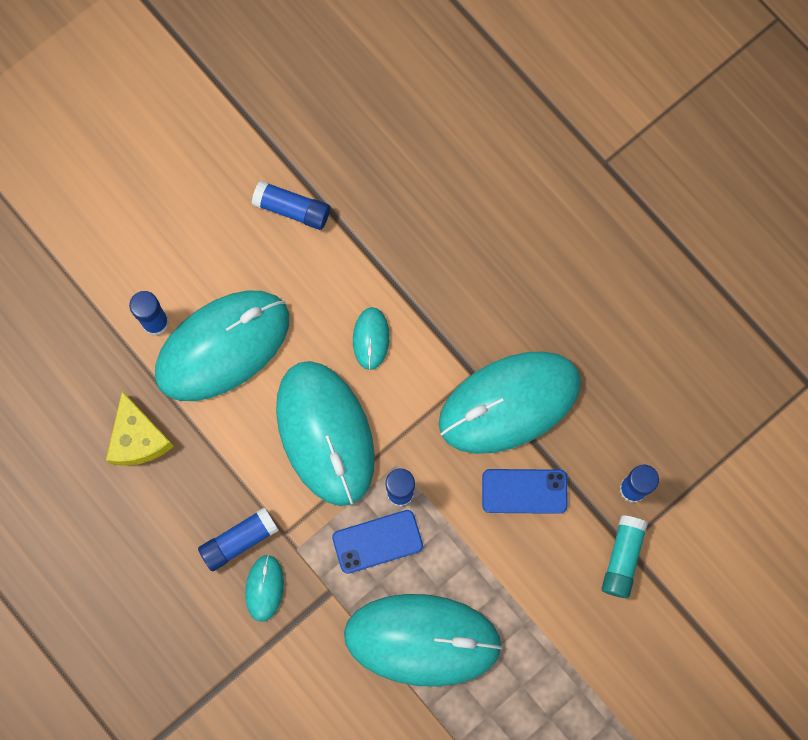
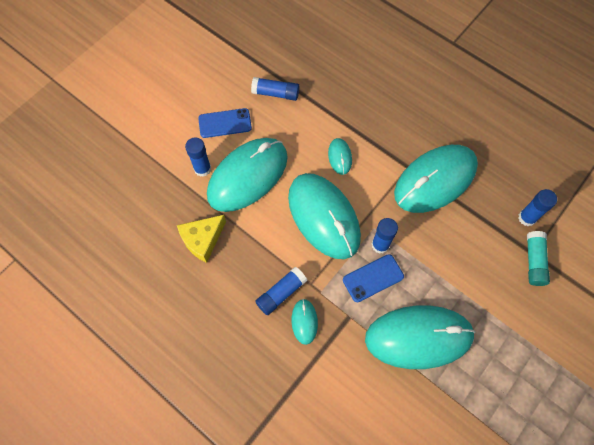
camera: 10 degrees left, 10 degrees down
(138, 438) = (202, 240): yellow cheese -> yellow cheese turned 75 degrees clockwise
(524, 491) = (459, 231): blue phone -> blue phone (225, 123)

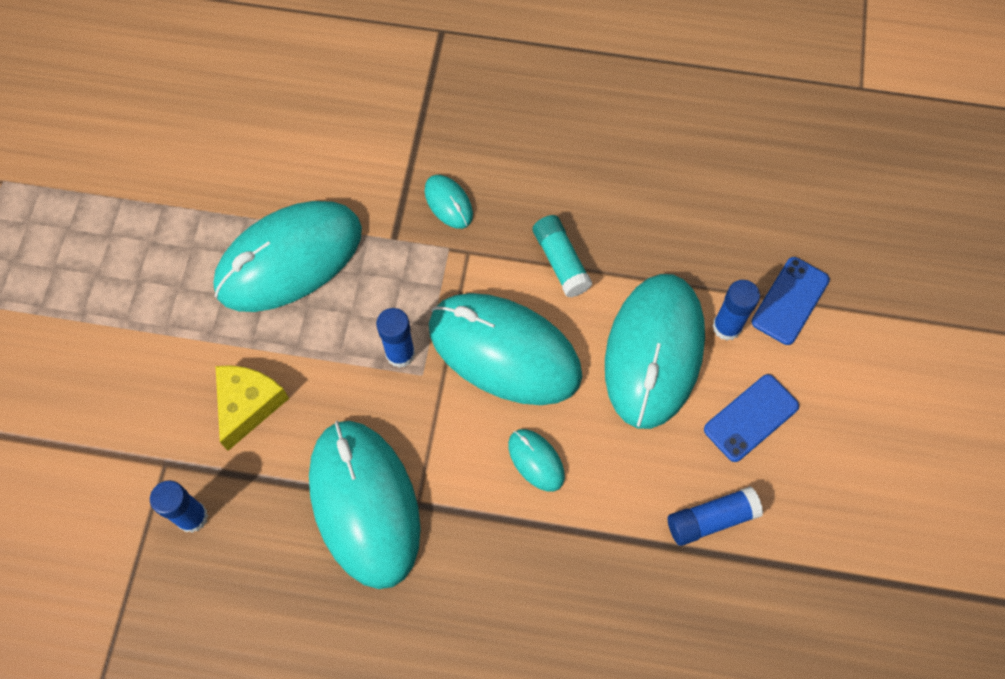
camera: 150 degrees right, 0 degrees up
(202, 240) = (649, 231): yellow cheese -> yellow cheese (248, 405)
(281, 293) = (499, 220): blue glue stick -> none
(373, 278) = (387, 302): blue phone -> blue phone (790, 301)
(435, 180) = (364, 503): turquoise mouse -> turquoise mouse turned 45 degrees counterclockwise
(534, 261) = (161, 449): turquoise glue stick -> turquoise glue stick (561, 261)

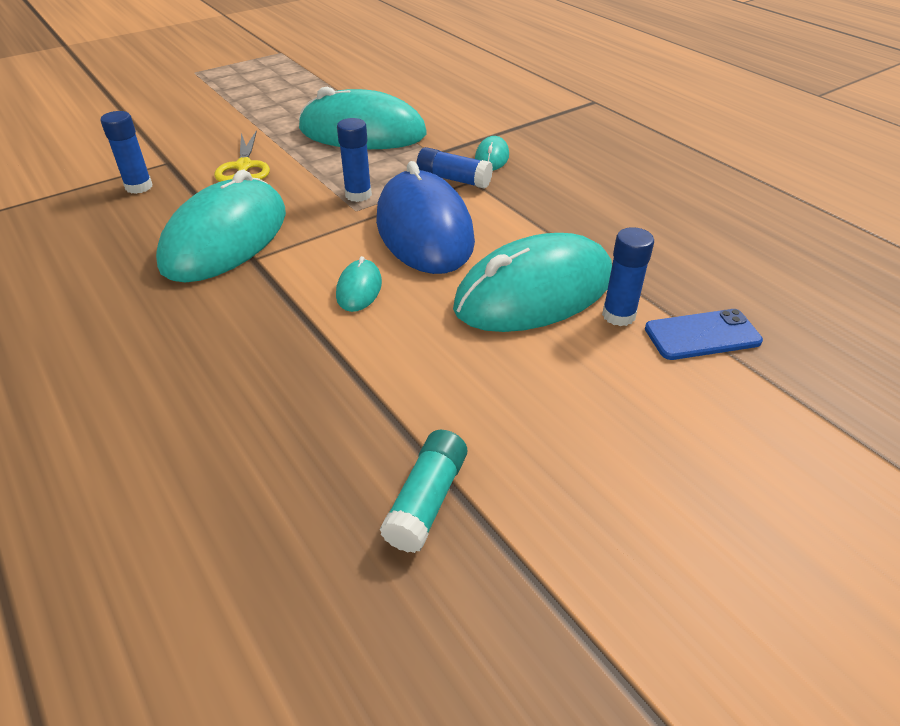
camera: 45 degrees right, 25 degrees down
(248, 405) = (244, 166): yellow cheese -> yellow scissors
(504, 351) = (424, 230): turquoise mouse -> blue mouse
(561, 261) = (529, 215): turquoise glue stick -> turquoise glue stick (427, 501)
(711, 519) = (438, 412): blue glue stick -> blue glue stick (454, 179)
(751, 418) = (566, 377): blue phone -> none

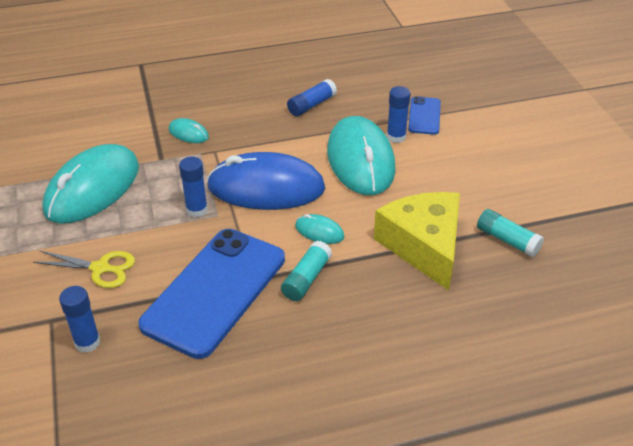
camera: 70 degrees left, 0 degrees up
(225, 238) = (215, 291): turquoise mouse -> blue phone
(264, 298) = (306, 278): none -> turquoise glue stick
(369, 394) = (423, 246): none -> yellow cheese
(454, 179) = (207, 159): blue glue stick -> blue glue stick (311, 105)

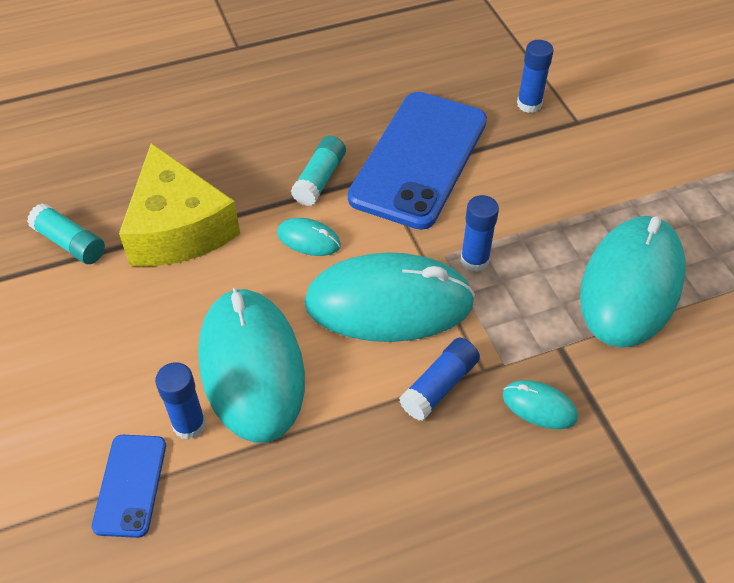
camera: 175 degrees right, 10 degrees up
(100, 268) = (557, 176): yellow scissors -> none
(266, 188) = (389, 303): blue mouse -> turquoise mouse
(311, 105) = (338, 500): blue glue stick -> blue glue stick (439, 386)

